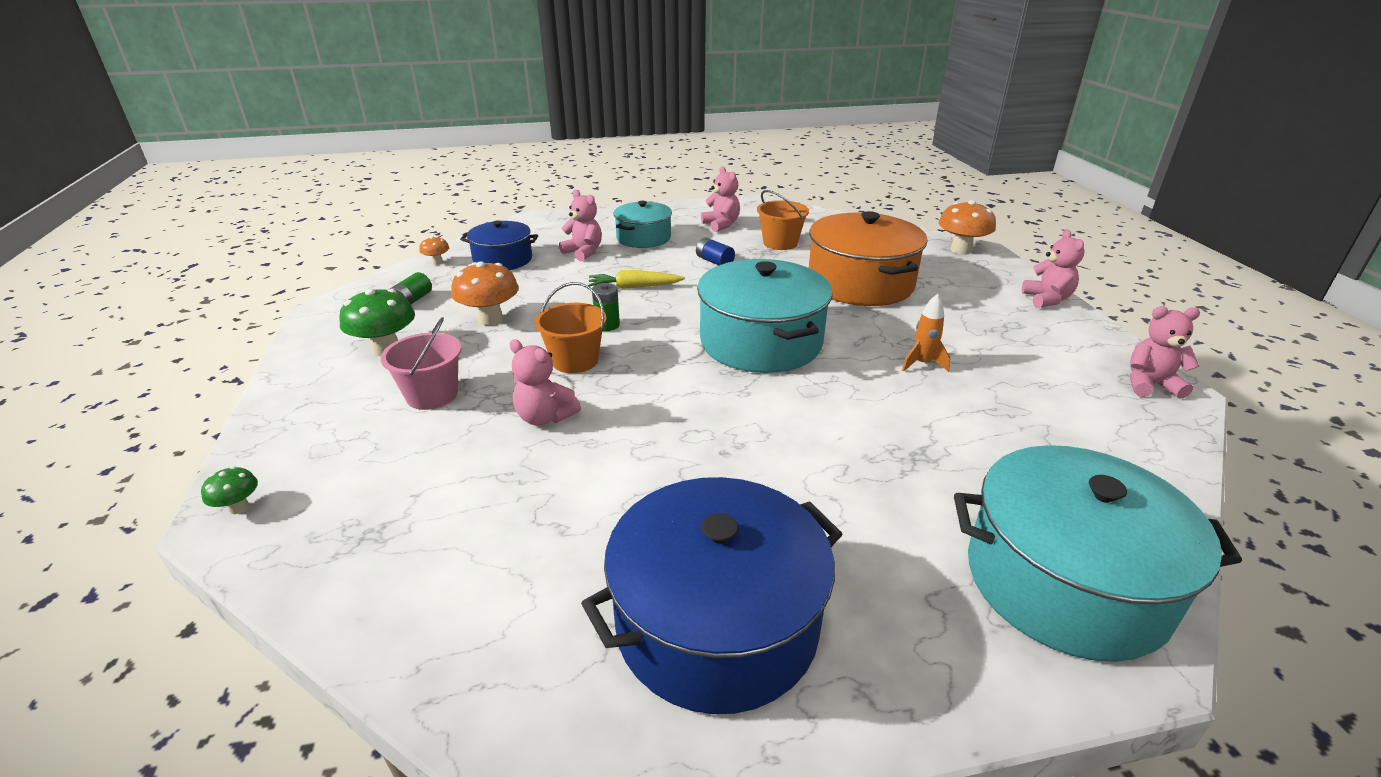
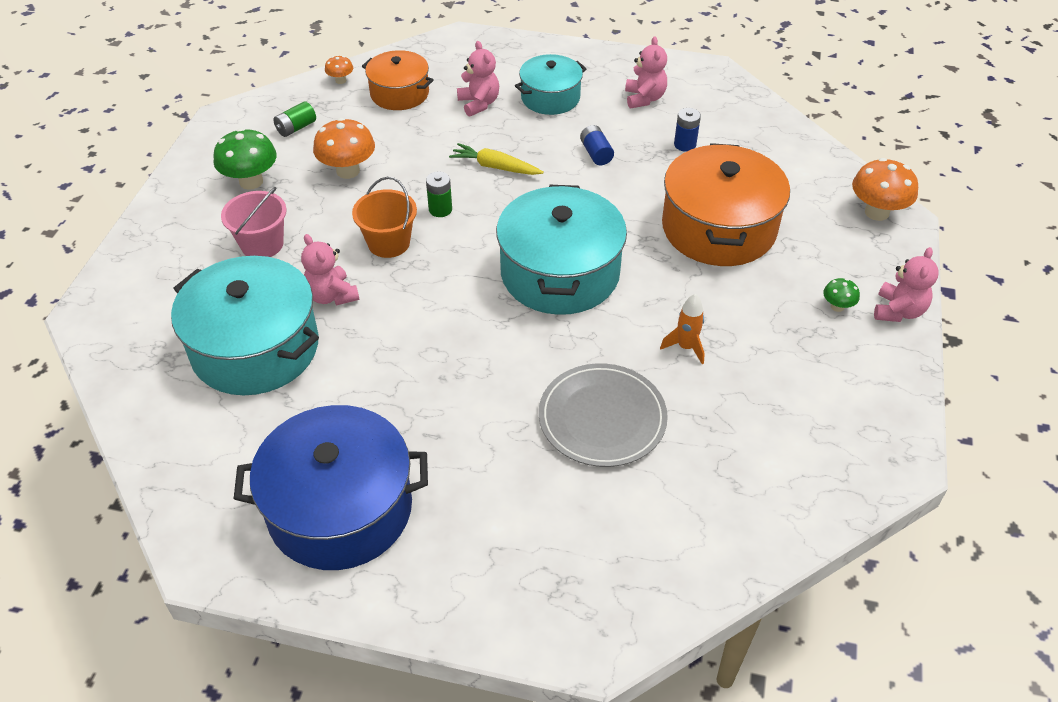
camera: 25 degrees right, 15 degrees up
(239, 507) = (98, 305): green mushroom -> green mushroom (837, 306)
(503, 260) = (399, 93): blue pot -> orange pot
(780, 243) = (685, 144): orange bucket -> blue battery
(910, 437) = (602, 418): none -> grey plate
(1065, 582) = (601, 579): turquoise pot -> turquoise pot (255, 348)
(1150, 385) = (883, 446): pink teddy bear -> none

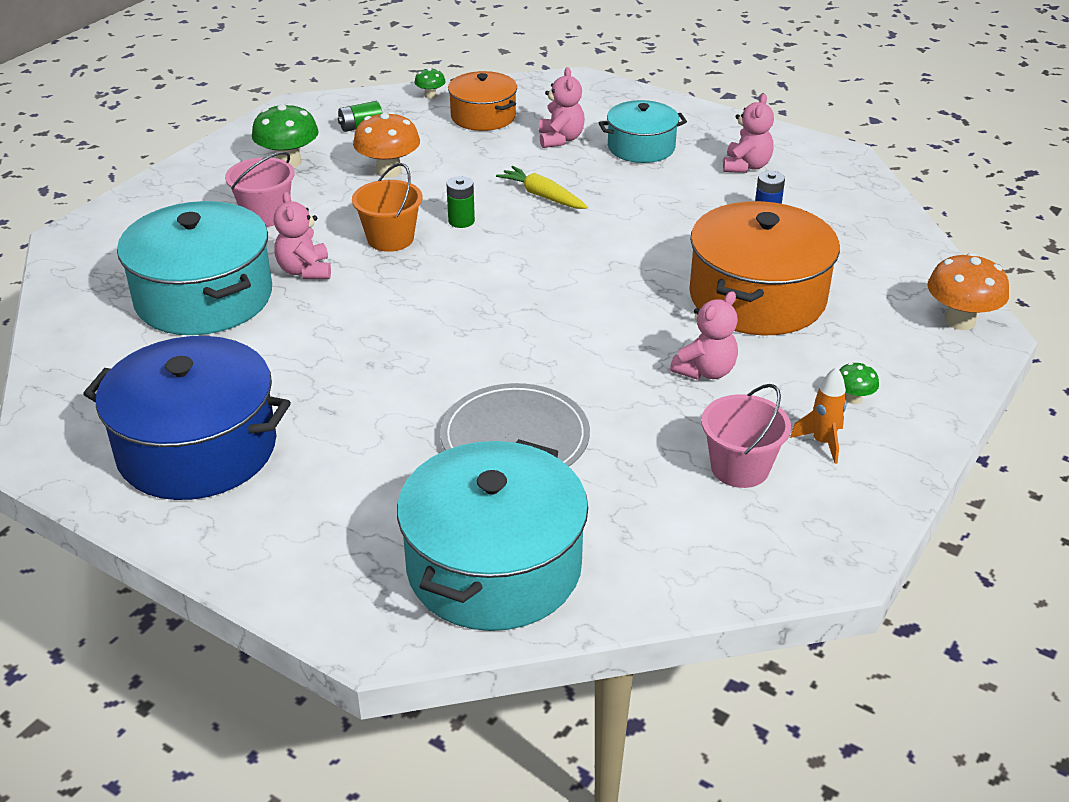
camera: 20 degrees right, 10 degrees down
(340, 80) = (430, 96): orange mushroom -> green mushroom
(560, 273) = (552, 301): turquoise pot -> turquoise pot (494, 567)
(596, 153) = (660, 205): blue battery -> none
(685, 347) = (649, 396): orange rocket -> orange rocket (822, 442)
(788, 396) = (740, 468): none -> pink bucket
(898, 311) = (927, 419): pink teddy bear -> pink teddy bear (705, 371)

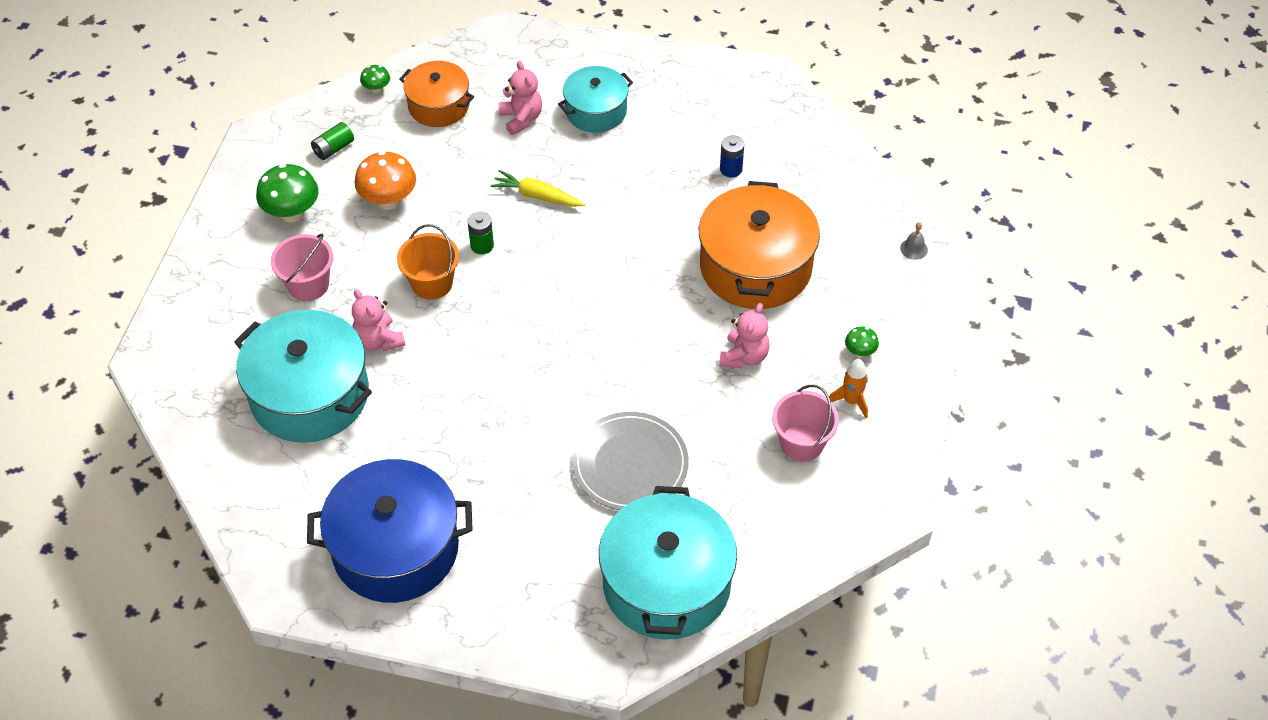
camera: 20 degrees left, 15 degrees up
(746, 166) = (693, 112): pink teddy bear -> none
(960, 321) = (914, 249): orange mushroom -> grey bell

